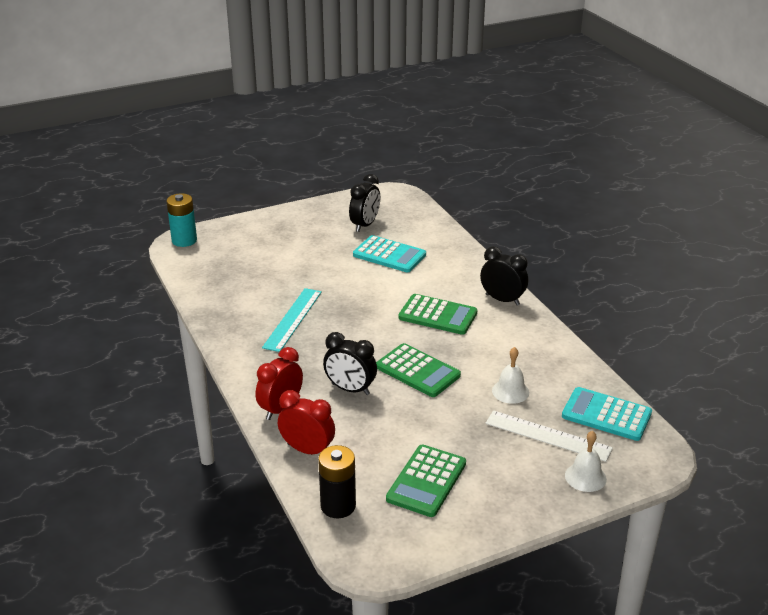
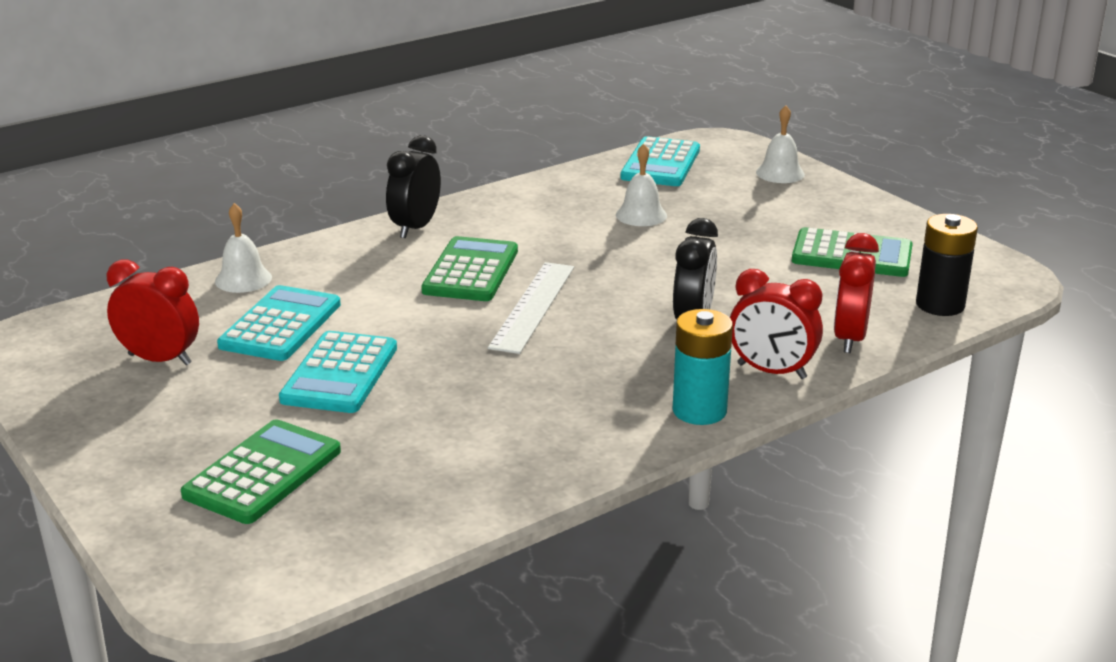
camera: 100 degrees left, 5 degrees down
(184, 240) = (212, 588): turquoise battery -> turquoise battery (699, 410)
(293, 319) = (517, 394): turquoise ruler -> none
(333, 270) = (340, 374): none -> turquoise calculator
(365, 225) = (160, 359): black clock -> red clock
(418, 371) = (624, 276): green calculator -> green calculator (263, 473)
(444, 245) = (243, 279): none -> white bell
(548, 435) = (719, 192): white ruler -> white ruler (532, 306)

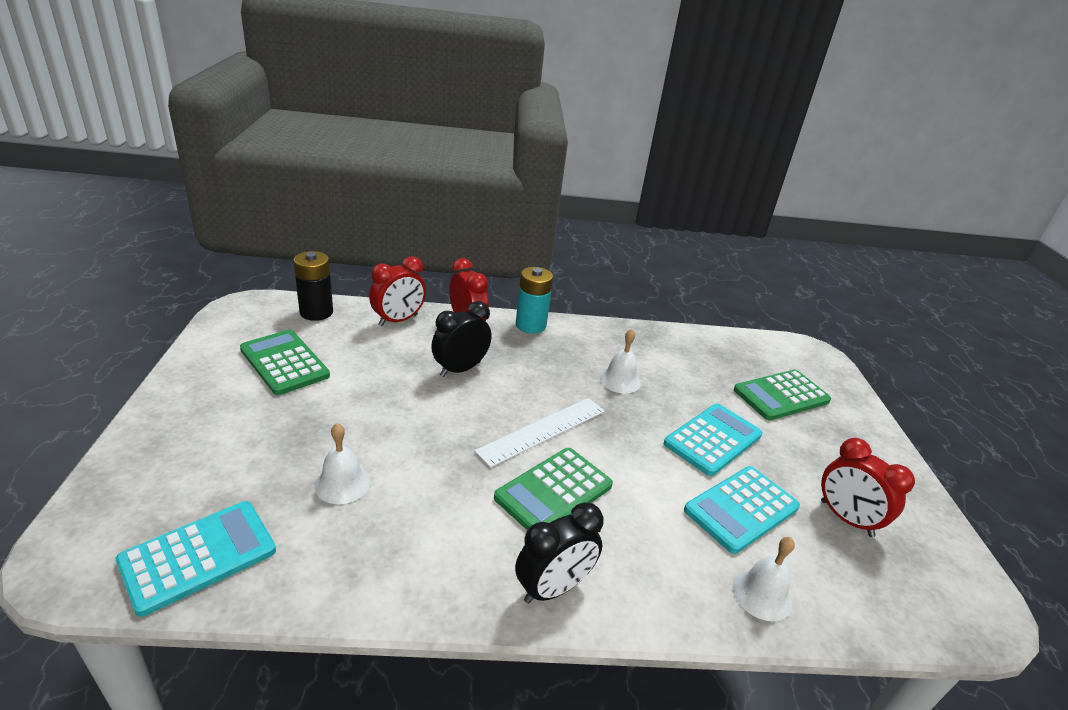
camera: 150 degrees left, 5 degrees up
(780, 173) = (142, 469): white bell -> white bell (620, 380)

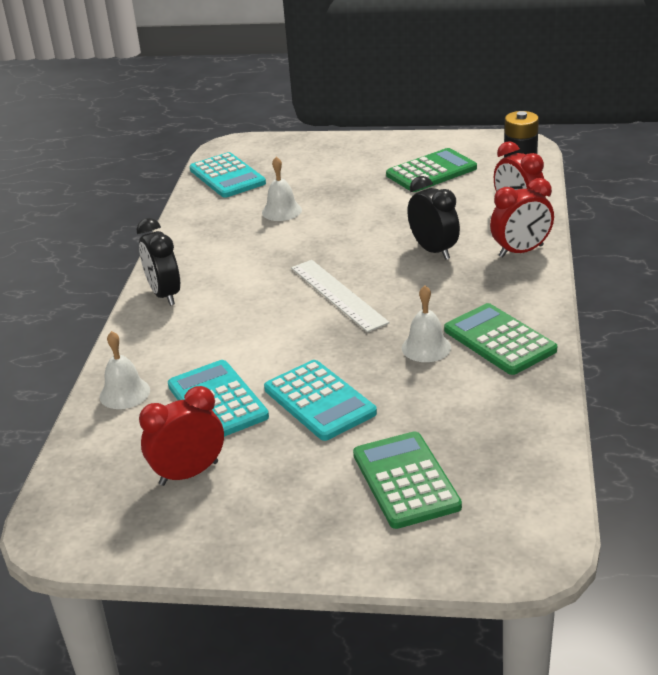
camera: 105 degrees right, 0 degrees up
(530, 325) = (533, 291): turquoise battery -> none
(554, 492) = (258, 298): green calculator -> green calculator (499, 340)

